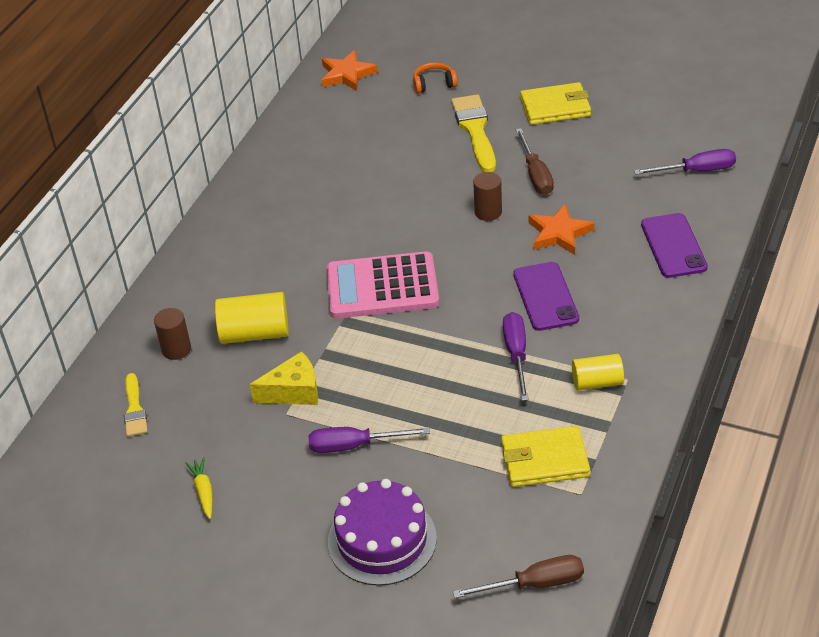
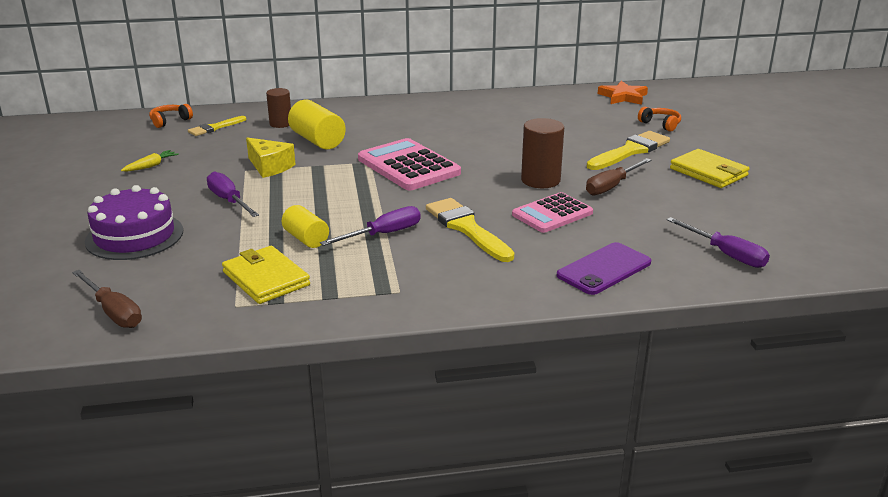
camera: 55 degrees right, 15 degrees down
(72, 446) = (170, 121): none -> orange headphones
(488, 212) = (540, 180): brown cylinder -> brown cylinder, size x1.52
(545, 296) = (466, 228): purple phone -> yellow brush
(559, 233) = (552, 214): orange star -> pink calculator
(597, 382) = (382, 278): yellow cylinder -> yellow cylinder (306, 239)

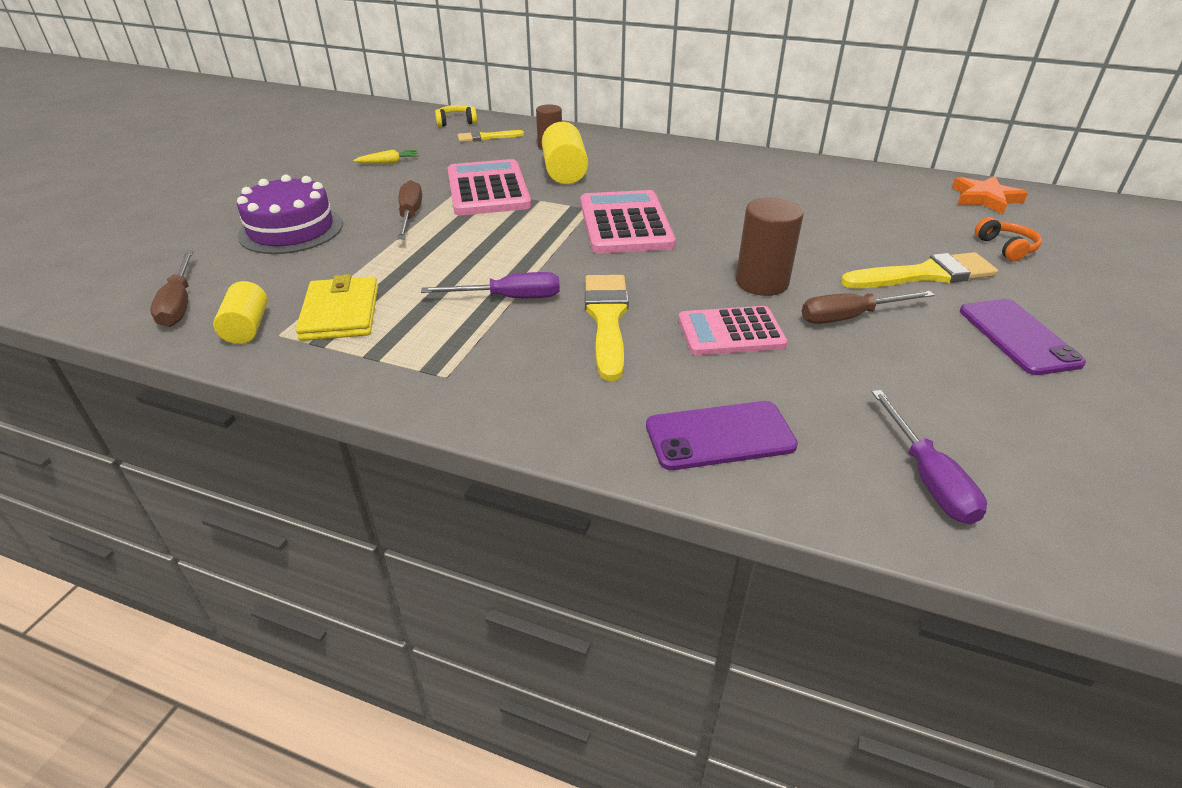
camera: 30 degrees right, 10 degrees up
(170, 121) = (456, 122): orange headphones -> yellow headphones
(229, 200) = (410, 216): purple screwdriver -> brown screwdriver
(270, 167) = (487, 189): yellow cheese -> pink calculator
(306, 239) = (429, 279): yellow cylinder -> yellow cylinder (247, 328)
(708, 172) = (1018, 336): yellow wallet -> purple phone

